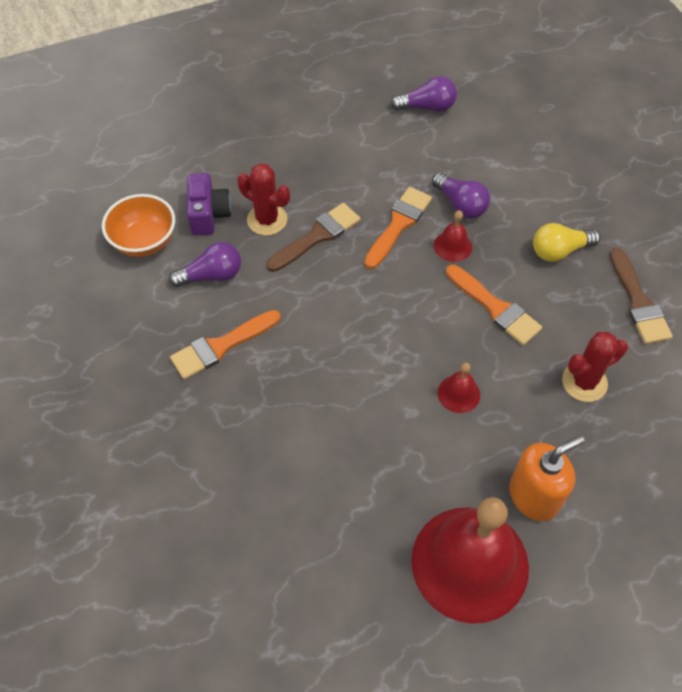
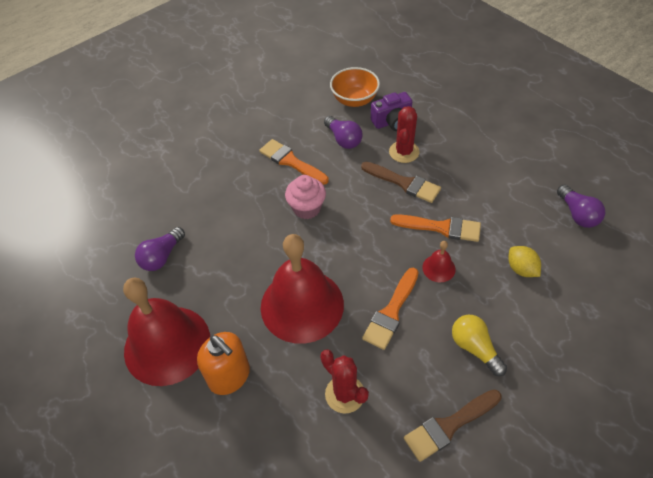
camera: 75 degrees right, 5 degrees down
(312, 349) = (307, 208): none -> pink cupcake
(458, 393) = (302, 305): red bell -> red bell, size x2.46
(460, 204) = (485, 263): purple light bulb -> purple light bulb (162, 256)
(478, 178) = (521, 269): none -> yellow lemon

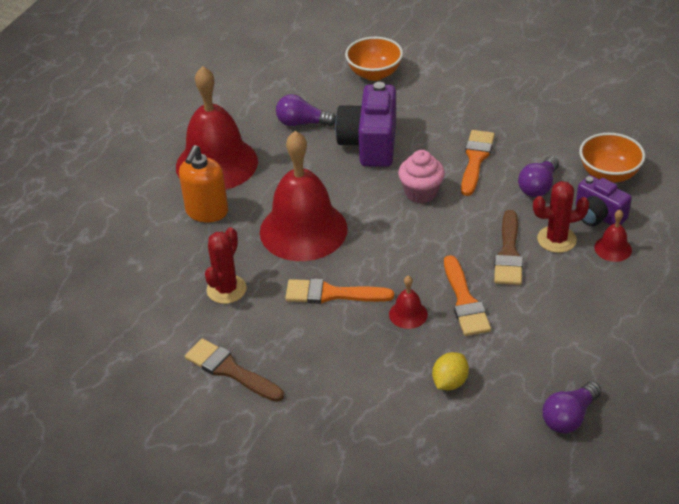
camera: 65 degrees right, 10 degrees down
(139, 183) = (374, 74): none -> orange bowl
(225, 219) = (370, 143): none -> purple camera
(428, 128) = (613, 248): none -> red bell
(474, 348) = (325, 368): yellow light bulb -> none

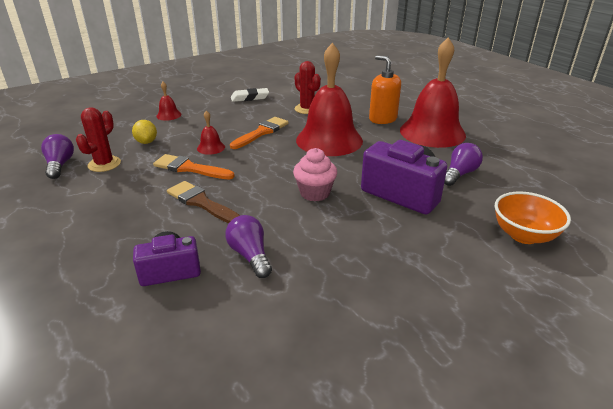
camera: 120 degrees right, 10 degrees down
(230, 370) = (250, 98): brown brush -> white eraser
(476, 159) = (327, 237): orange brush -> none
(556, 239) = (180, 231): red cactus -> red cactus (104, 164)
(608, 174) = (207, 314): orange bowl -> none
(613, 248) = (127, 256): red bell -> red bell (168, 115)

